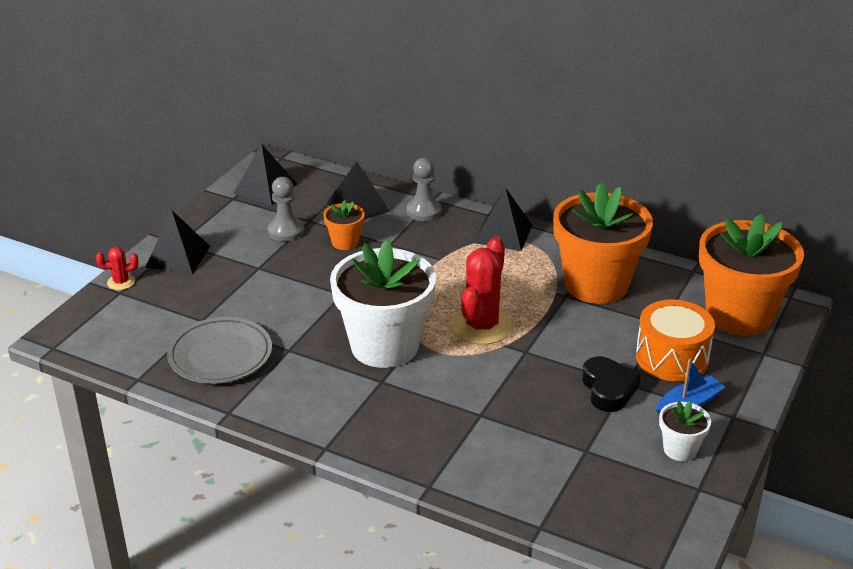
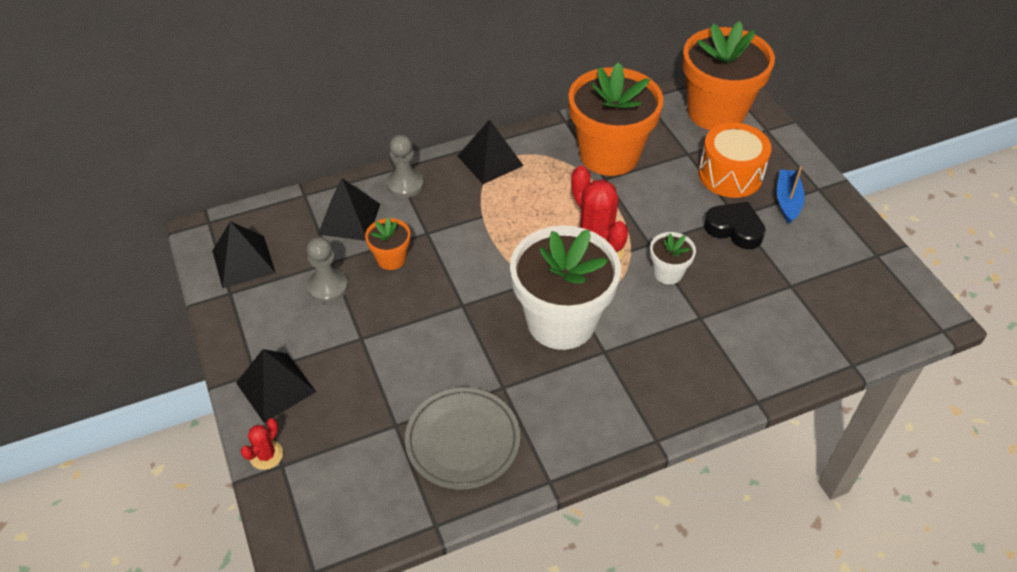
camera: 50 degrees left, 15 degrees up
(680, 449) = (830, 237): white flower pot -> white flower pot (668, 273)

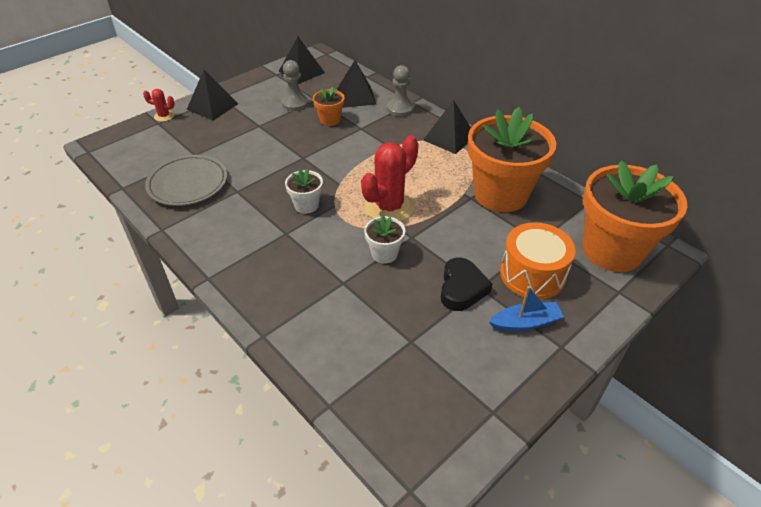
camera: 70 degrees right, 5 degrees down
(561, 321) = (306, 205): white flower pot -> white flower pot, size x0.45

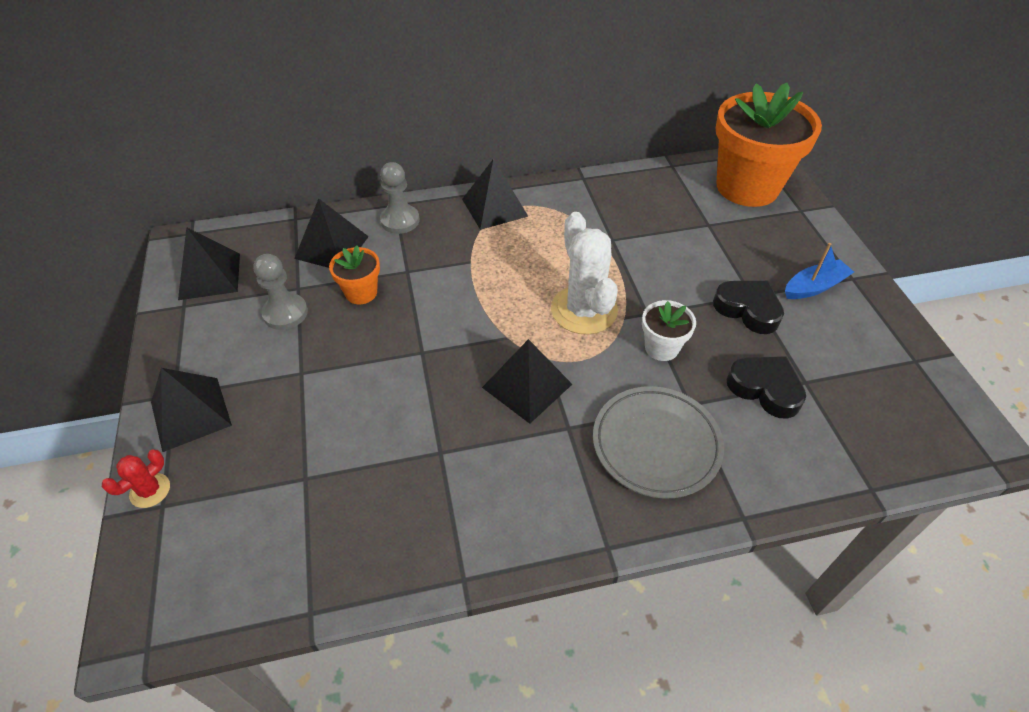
camera: 60 degrees left, 5 degrees up
(188, 184) = (375, 510): grey plate -> grey plate (656, 444)
(306, 205) = (527, 385): white flower pot -> black pyramid
(386, 319) = (765, 389): none -> black heart
(389, 207) = (584, 310): red cactus -> white cactus
(500, 194) = (622, 216): orange flower pot -> none
(525, 323) = (814, 287): blue boat -> blue boat turned 45 degrees clockwise
(532, 274) = (752, 251): orange drum -> none

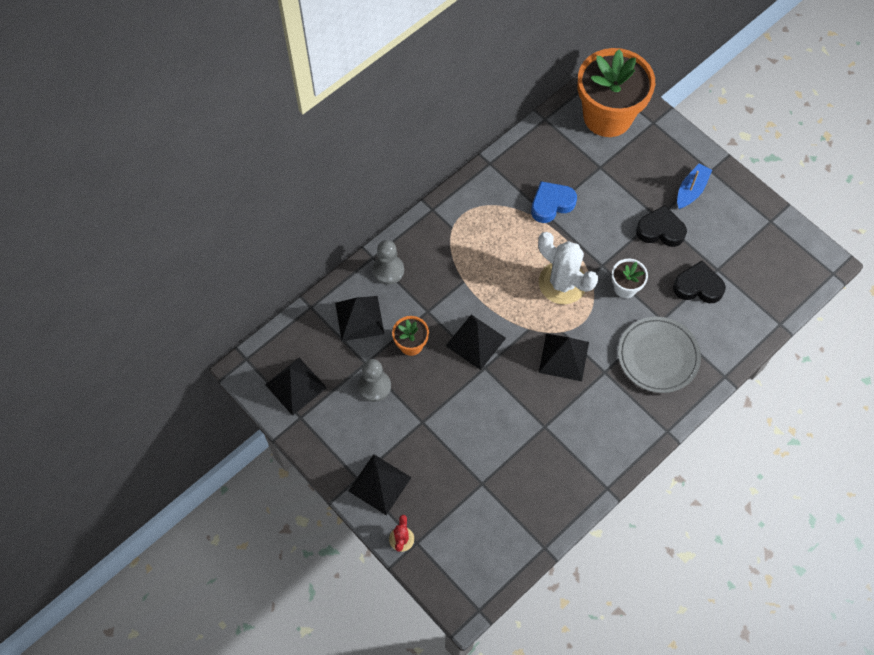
camera: 30 degrees left, 15 degrees up
(494, 207) = (446, 224): black pyramid -> black pyramid (475, 341)
(626, 235) = (551, 204): none -> blue heart

